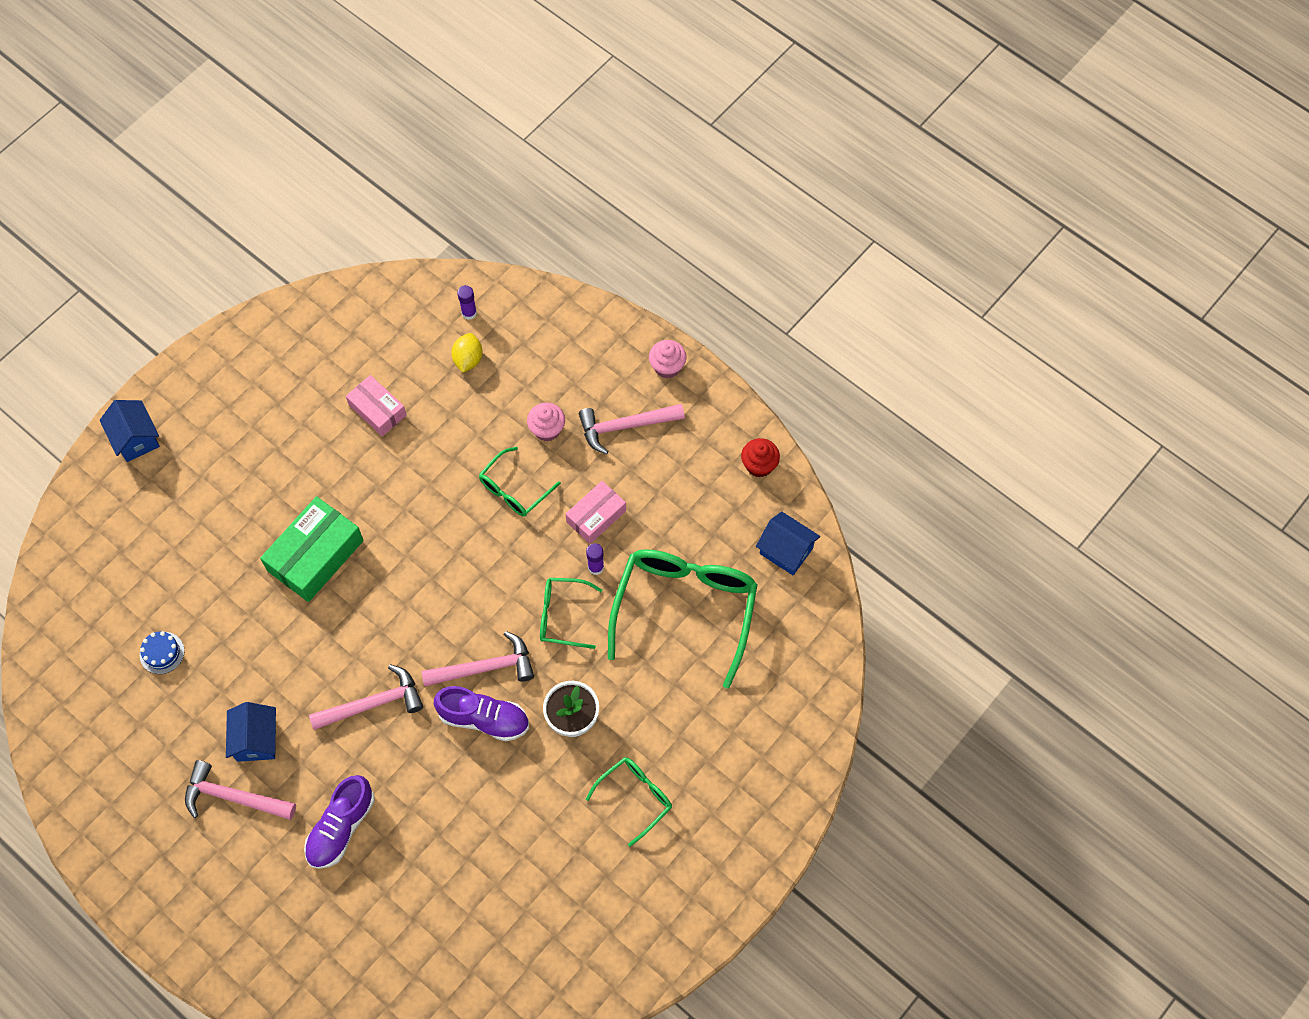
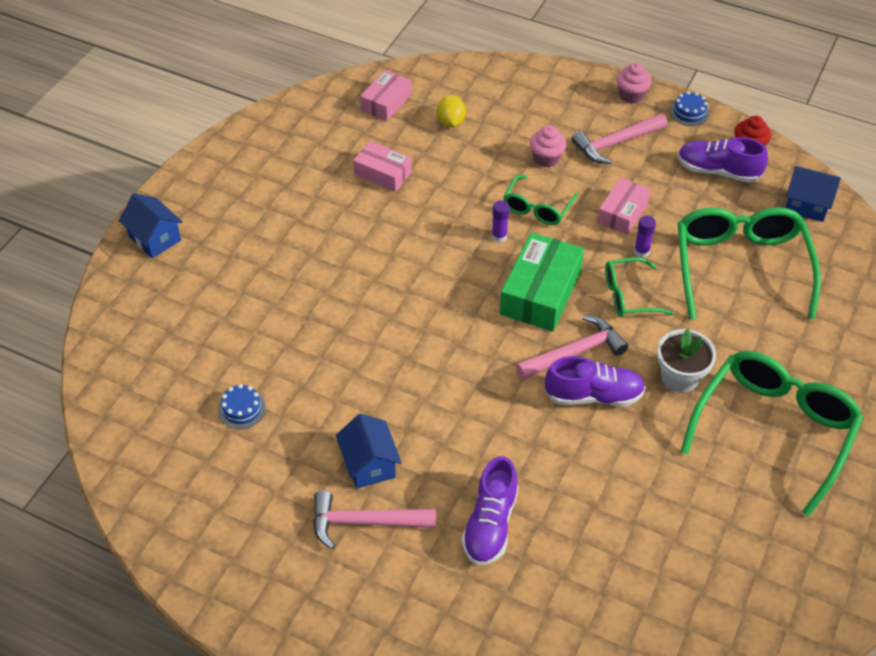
camera: 15 degrees left, 15 degrees down
(315, 555) = (368, 296): green box -> green box (540, 292)
(373, 704) = (477, 406): pink hammer -> none
(411, 318) = (386, 102): none -> pink box
(469, 313) = (437, 89): purple glue stick -> purple glue stick (499, 236)
(636, 797) = (774, 429): green glasses -> green glasses, size x1.95
(714, 487) = (718, 171): none -> purple shoe
(718, 404) = (689, 112): none -> blue cake

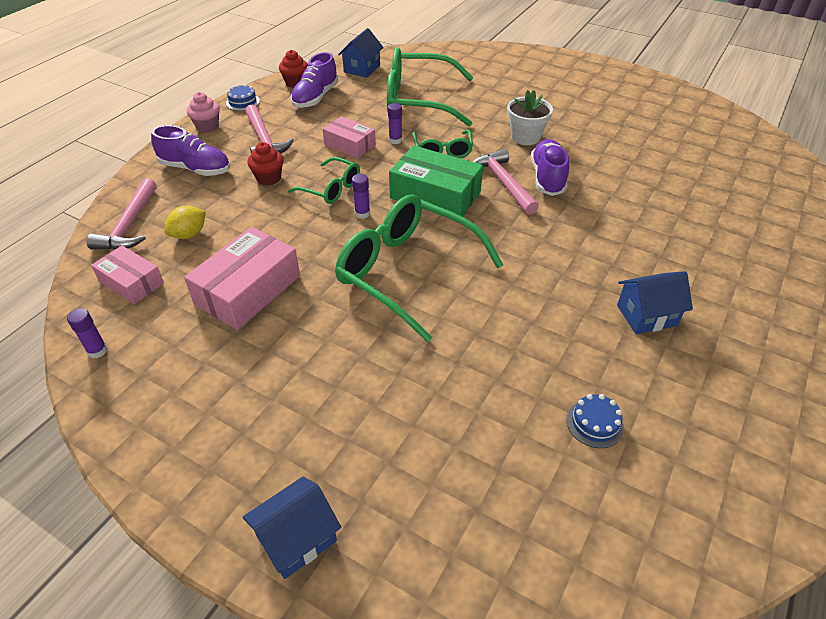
camera: 85 degrees left, 5 degrees down
(312, 104) = (97, 351): none -> purple glue stick
(365, 522) = (713, 321): pink hammer -> pink hammer (129, 225)
(383, 173) = (248, 290): pink box -> pink box, size x1.62
(451, 122) = (189, 234): yellow lemon -> yellow lemon turned 45 degrees counterclockwise
(490, 524) = (689, 242): purple shoe -> purple shoe (196, 169)
(546, 158) = (268, 178): pink cupcake -> red cupcake
(774, 429) = (568, 106): green glasses -> green glasses (406, 271)

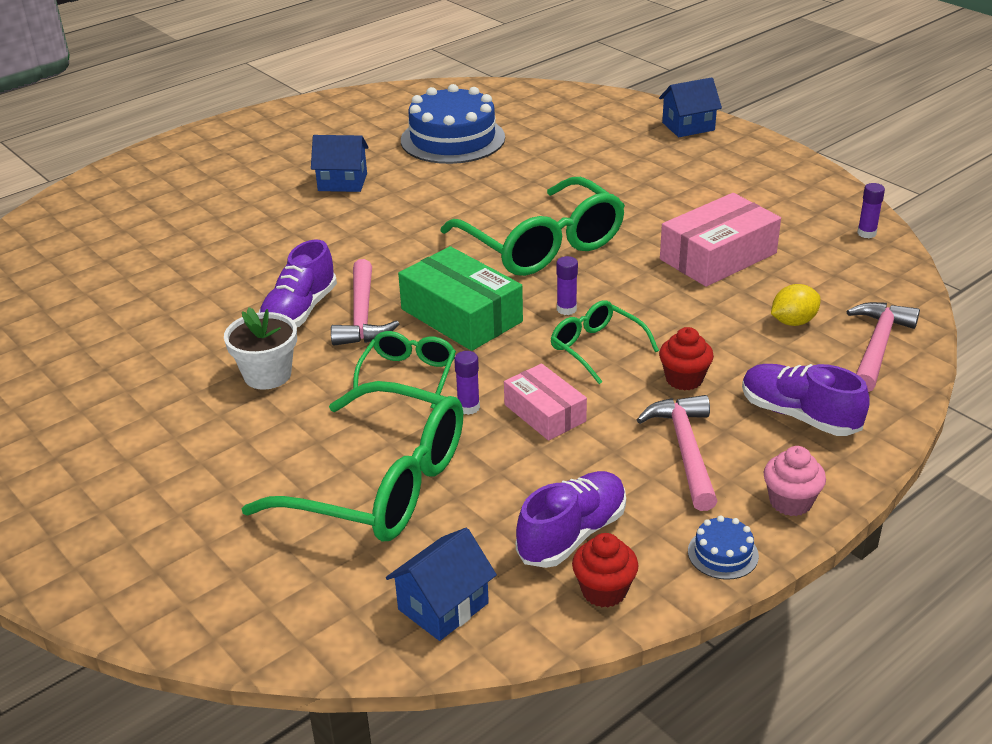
camera: 160 degrees left, 10 degrees down
(131, 282) = (852, 283): pink box -> none
(594, 423) = (452, 139): blue cake -> blue cake, size x2.41

